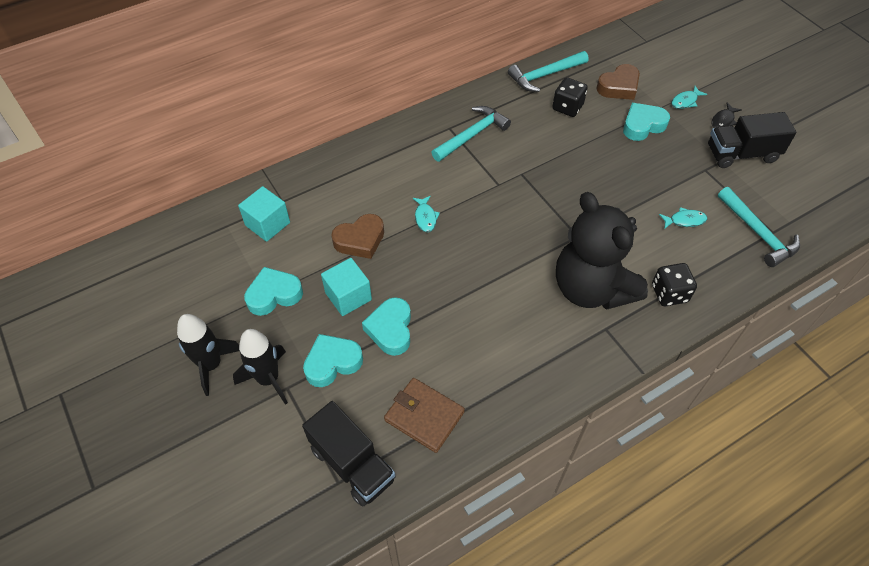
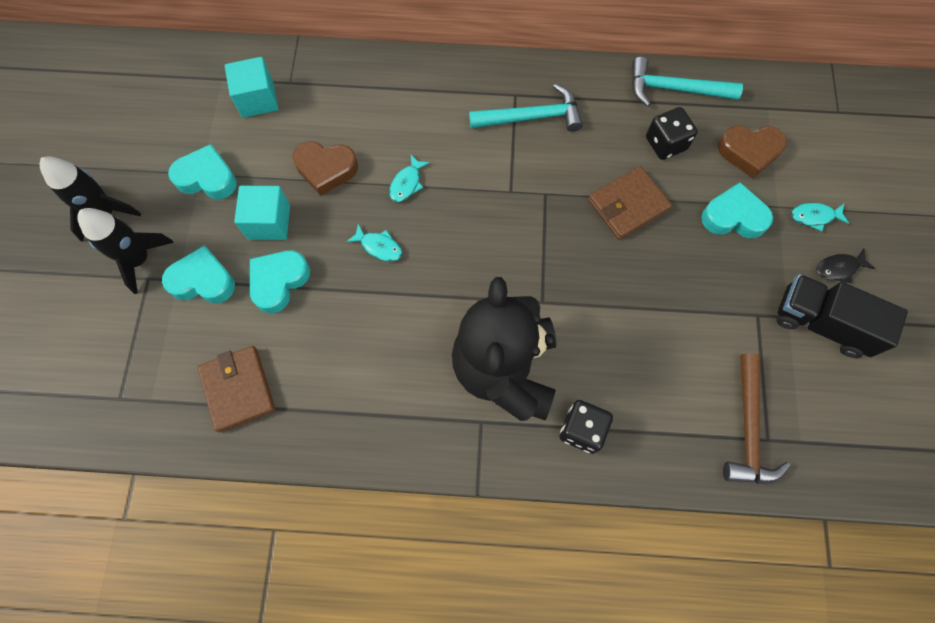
camera: 35 degrees right, 15 degrees up
(352, 464) = (144, 390): black truck -> none
(577, 152) = (628, 205): none -> brown wallet
(684, 220) = (676, 359): turquoise fish -> turquoise fish (379, 247)
(758, 233) = (748, 429): turquoise hammer -> brown hammer

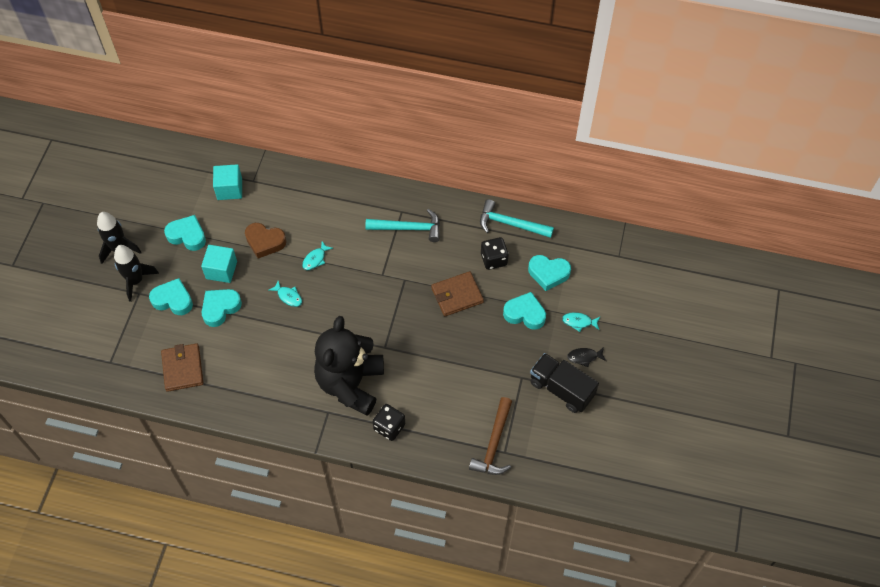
camera: 10 degrees right, 10 degrees down
(749, 152) = (548, 273): brown heart -> turquoise heart

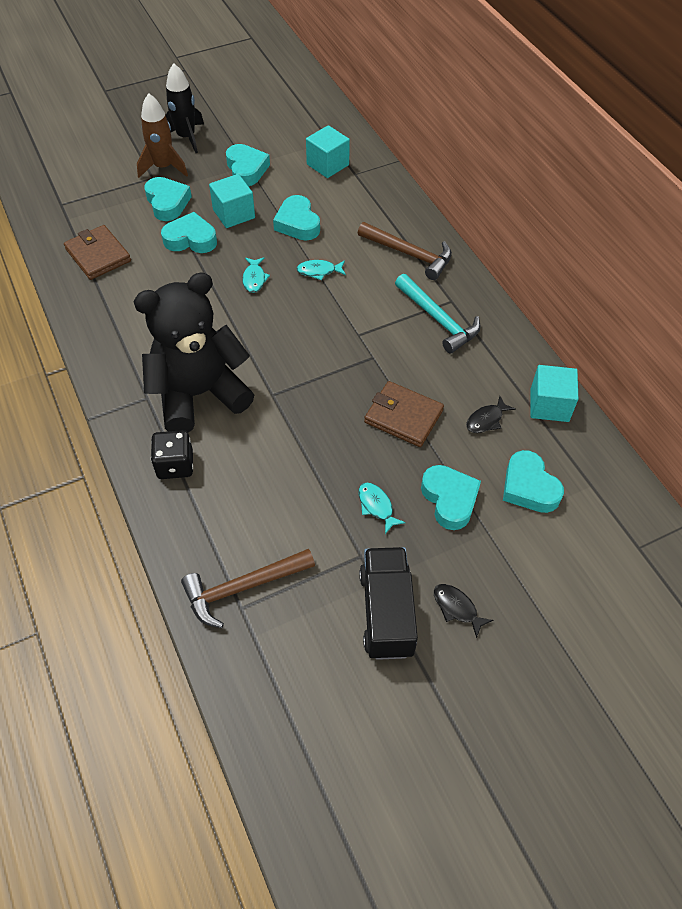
camera: 50 degrees right, 5 degrees down
(136, 280) = (163, 167): black rocket -> brown rocket
(182, 368) = (98, 255): brown wallet -> brown wallet turned 75 degrees counterclockwise
(265, 242) = (297, 223): brown heart -> turquoise heart
(347, 204) = (409, 254): none -> brown hammer
(493, 259) = (486, 420): black dice -> black fish
(510, 224) = (549, 405): turquoise hammer -> turquoise cube
(579, 322) = (499, 567): turquoise fish -> turquoise fish (376, 506)

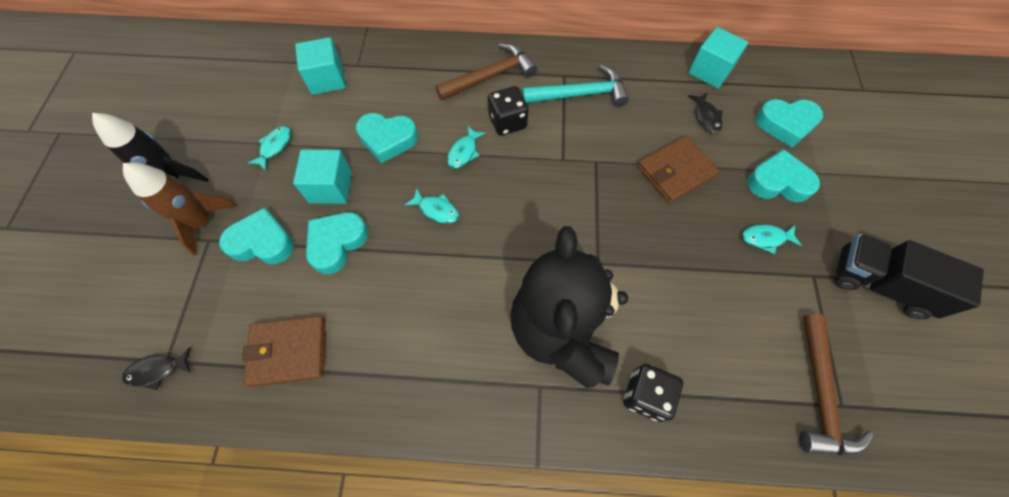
camera: 60 degrees left, 10 degrees up
(246, 169) = (274, 147): turquoise heart -> turquoise fish
(369, 285) = (507, 122): none -> black dice
(457, 608) = (887, 230): black fish -> black fish (157, 370)

